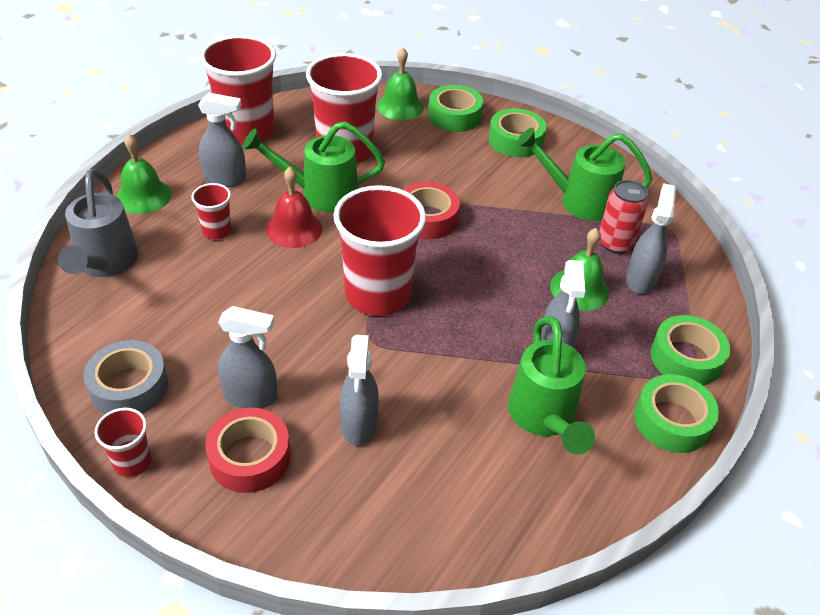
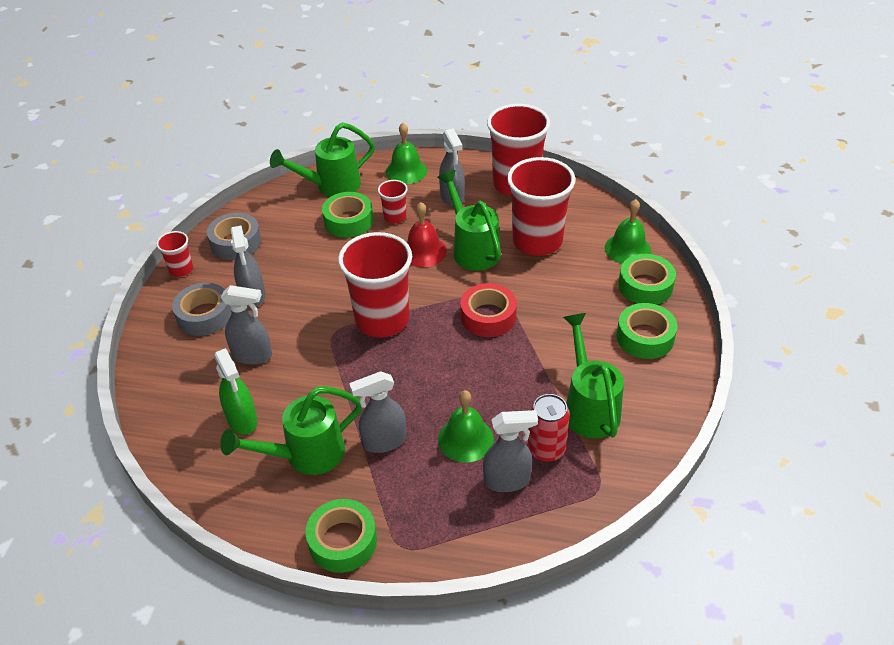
camera: 70 degrees right, 0 degrees up
(105, 264) = (331, 186): grey watering can -> green watering can
(250, 457) = (204, 315): red tape -> grey tape
(359, 425) = (252, 355): grey spray bottle -> grey spray bottle turned 150 degrees counterclockwise
(462, 463) = (242, 420): none -> green spray bottle
(686, 358) = (423, 537): green tape -> green tape (348, 221)

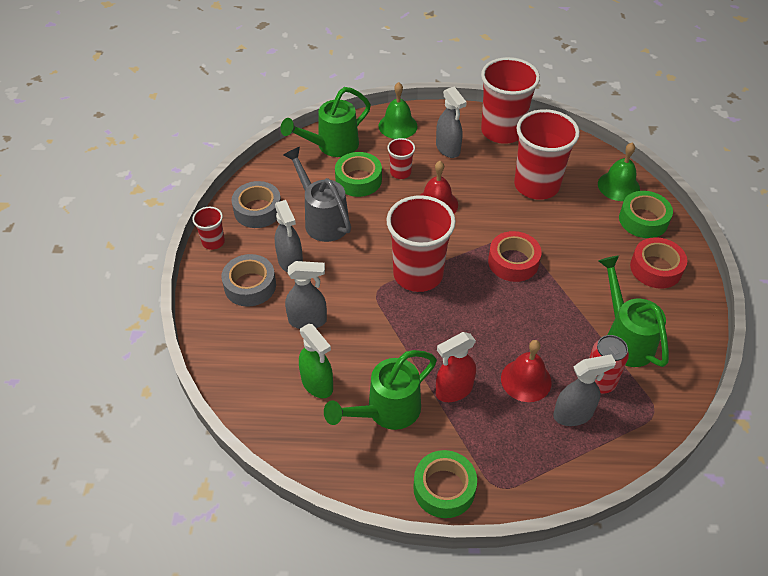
camera: 10 degrees left, 5 degrees up
(299, 257) = (322, 219): none -> grey watering can
(384, 441) = (453, 390): grey spray bottle -> red spray bottle
(465, 439) = (526, 380): green bell -> red bell
(472, 248) = (480, 197): green watering can -> none
(645, 337) = (656, 268): green tape -> red tape

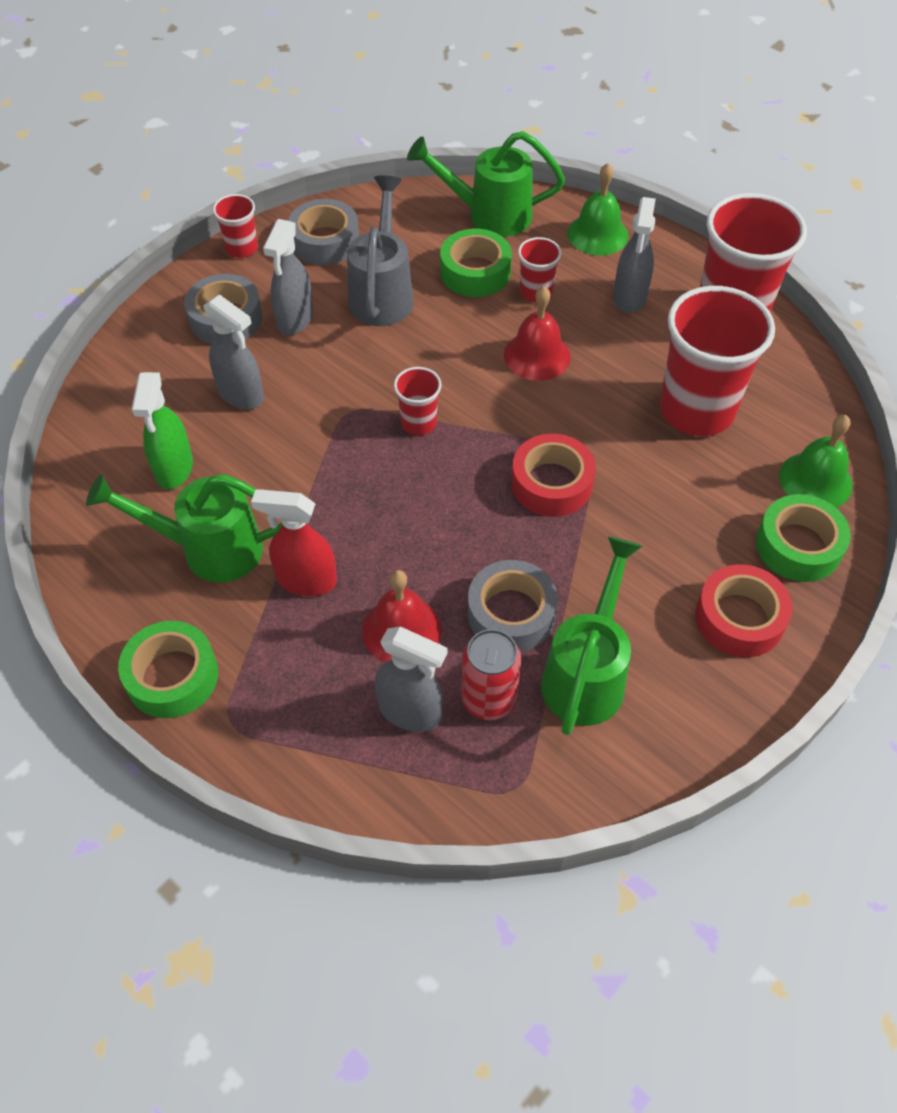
camera: 40 degrees right, 5 degrees up
(418, 274) = (418, 423): red cup -> red cup, size x0.47
(564, 335) = (511, 613): none -> grey tape

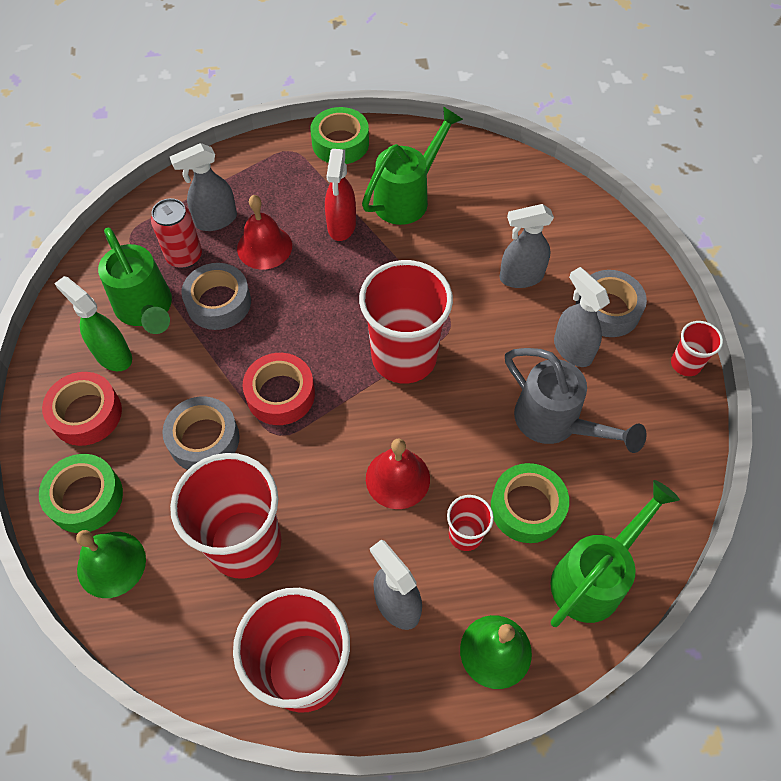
camera: 130 degrees right, 5 degrees up
(174, 469) = (485, 212): green spray bottle -> green spray bottle (113, 355)
(305, 580) = (341, 226): red spray bottle -> red spray bottle turned 135 degrees clockwise
(325, 241) = (652, 424): grey tape -> grey tape (204, 439)
(418, 423) = (404, 357): red cup -> red cup, size x2.13

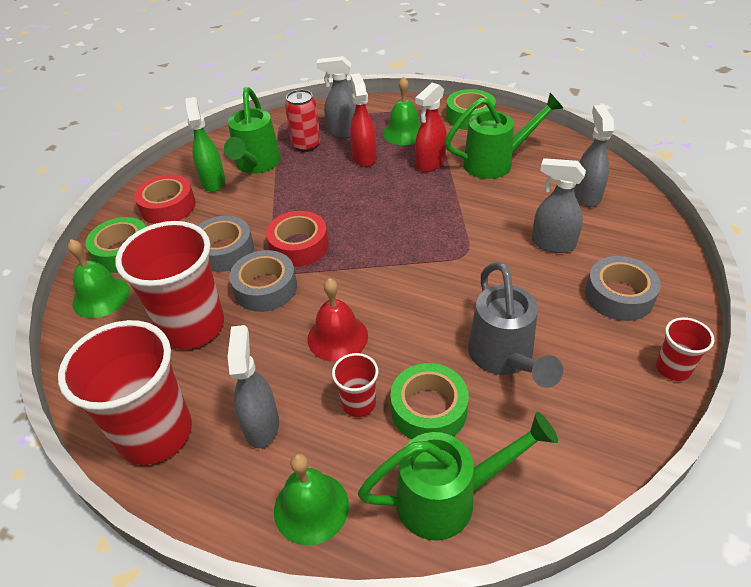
camera: 35 degrees right, 15 degrees down
(218, 302) = (305, 177): grey tape -> grey tape (265, 288)
(264, 247) = (364, 157): red bell -> red spray bottle
(284, 194) = (404, 132): none -> green bell
(404, 357) = (410, 259): red cup -> none
(572, 349) = (562, 311): grey spray bottle -> grey spray bottle (586, 195)

